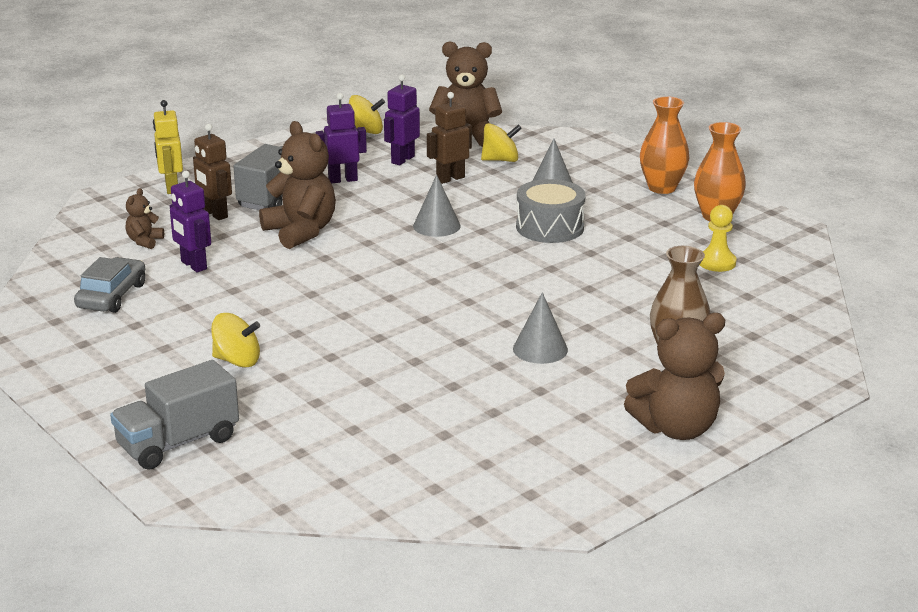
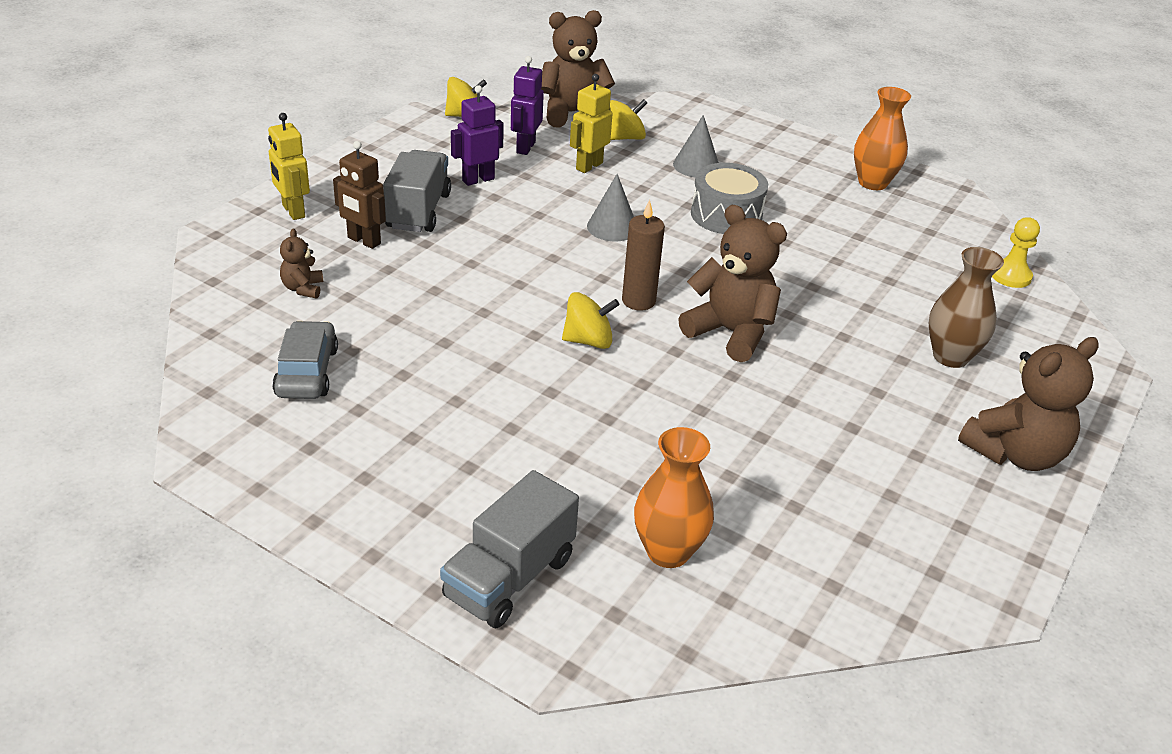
camera: 20 degrees left, 10 degrees up
(193, 265) = (379, 315): purple robot -> none
(237, 360) = (507, 442): yellow spinning top -> yellow spinning top (588, 341)
(301, 232) = (473, 253): brown teddy bear -> brown teddy bear (730, 332)
(419, 281) = (638, 301): none -> brown candle
(450, 178) = (589, 166): brown robot -> yellow robot
(540, 349) = (817, 372): grey cone -> none
(662, 188) = (800, 155): orange vase -> orange vase (668, 551)
(716, 262) = (910, 238): yellow pawn -> yellow pawn (1010, 276)

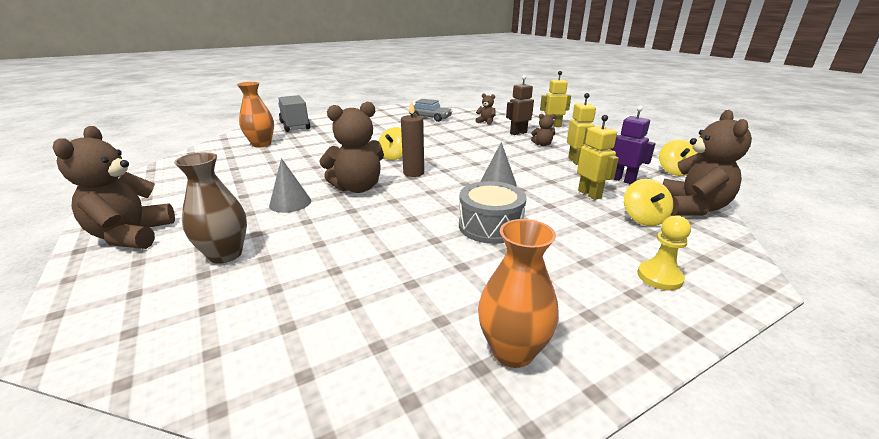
camera: 120 degrees right, 10 degrees down
(418, 211) = (542, 144): grey truck -> brown teddy bear
(478, 179) = (575, 161): purple robot -> yellow robot
(696, 165) = (583, 238): grey cone -> grey cone (290, 203)
(1010, 276) = (240, 366): yellow pawn -> yellow pawn (659, 277)

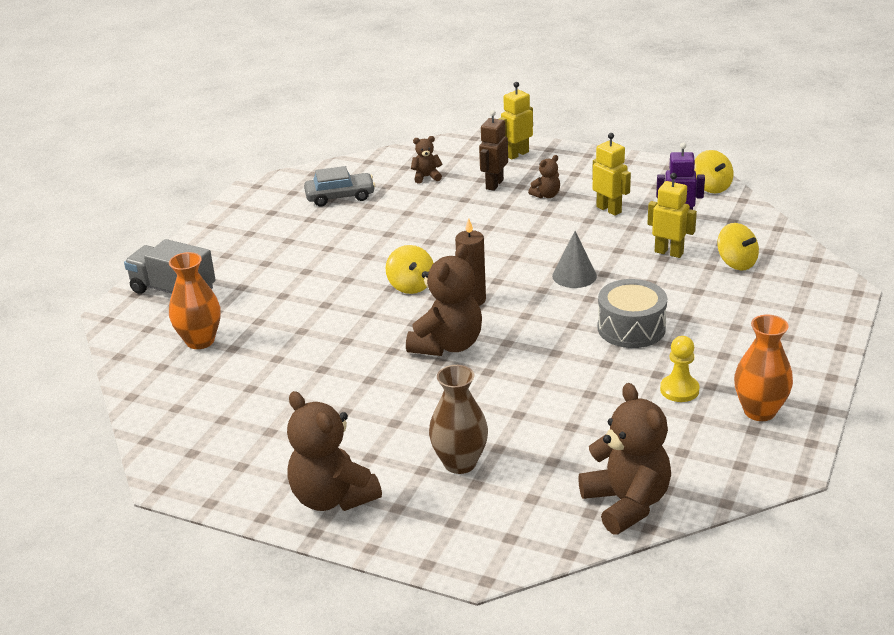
camera: 35 degrees left, 5 degrees up
(290, 203) = (413, 393): grey cone -> none
(659, 277) = (792, 315): yellow pawn -> yellow pawn (679, 390)
(692, 208) = (761, 232): brown teddy bear -> brown teddy bear (626, 503)

